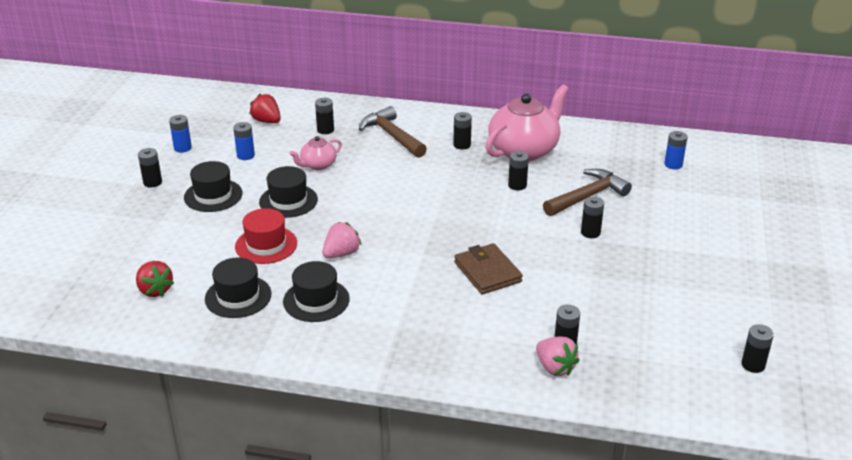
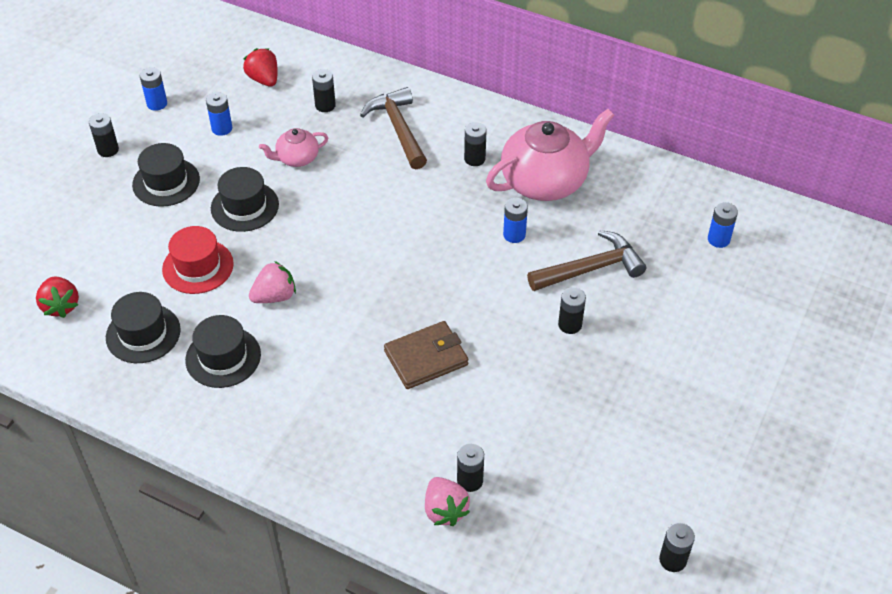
camera: 15 degrees right, 15 degrees up
(487, 272) = (426, 358): brown wallet -> brown wallet turned 75 degrees clockwise
(517, 185) = (514, 235): black battery -> blue battery

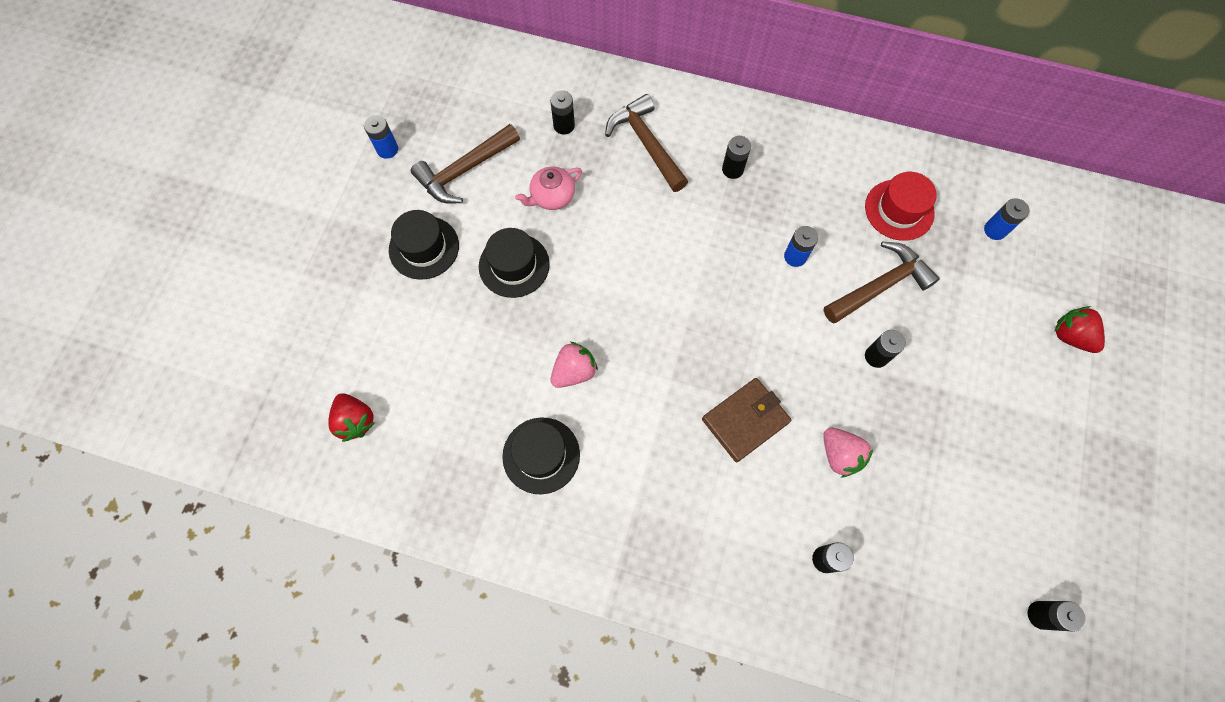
camera: 10 degrees left, 20 degrees up
(108, 150) = (351, 216): black battery -> none
(143, 333) = (451, 440): black hat -> none
(198, 266) = (485, 348): red hat -> red hat (899, 210)
(222, 128) = (464, 171): blue battery -> brown hammer
(264, 79) = (491, 102): red strawberry -> red strawberry (1070, 336)
(445, 510) = (809, 599): pink strawberry -> pink strawberry (840, 455)
(545, 181) = (810, 186): pink teapot -> none

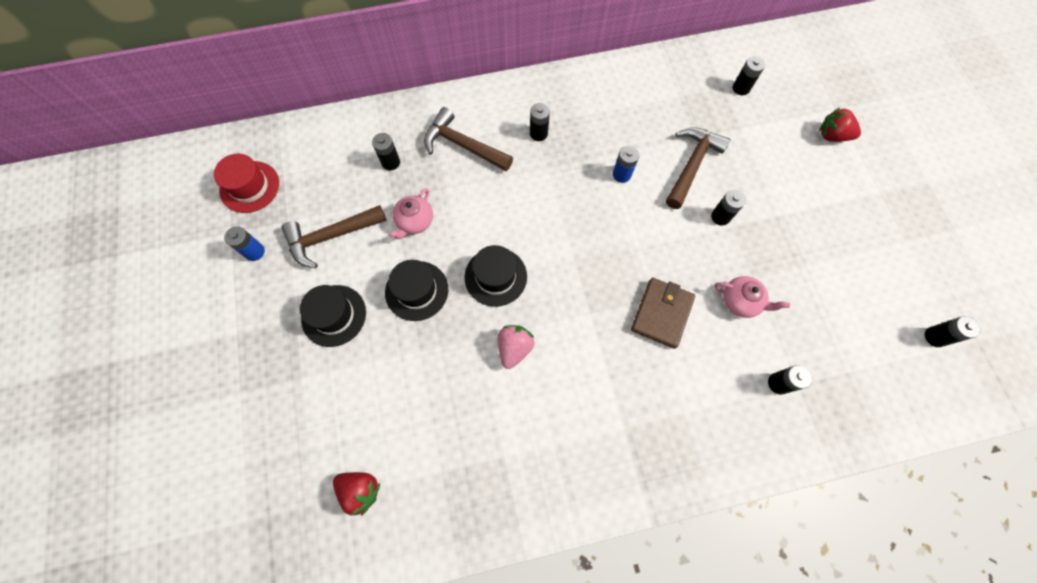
camera: 30 degrees left, 0 degrees up
(464, 171) = (331, 237): brown hammer -> brown hammer turned 45 degrees clockwise
(541, 455) = (529, 428): black hat -> black hat (495, 276)
(840, 455) = (741, 301): pink strawberry -> pink teapot
(899, 210) = (671, 105): red hat -> red hat (249, 187)
(995, 230) = (741, 88): blue battery -> black battery

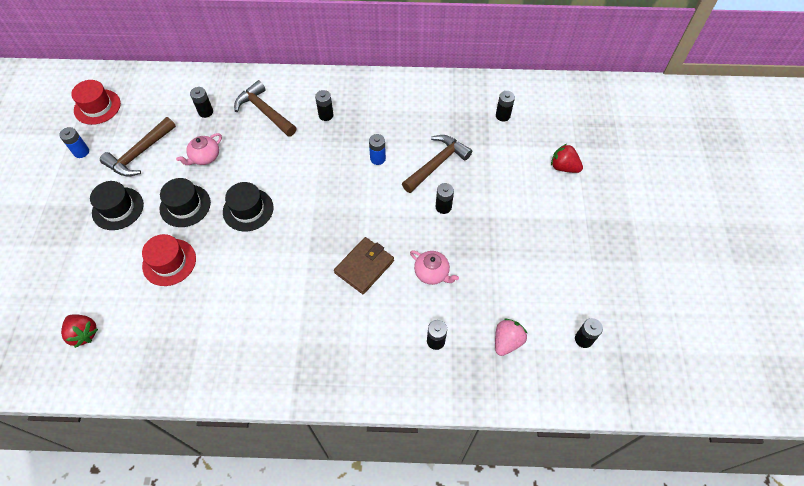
camera: 15 degrees right, 10 degrees down
(331, 237) = (139, 154): brown hammer -> brown hammer turned 45 degrees counterclockwise
(428, 369) = (169, 262): none -> red hat
(514, 348) = (239, 263): pink strawberry -> pink strawberry (507, 341)

